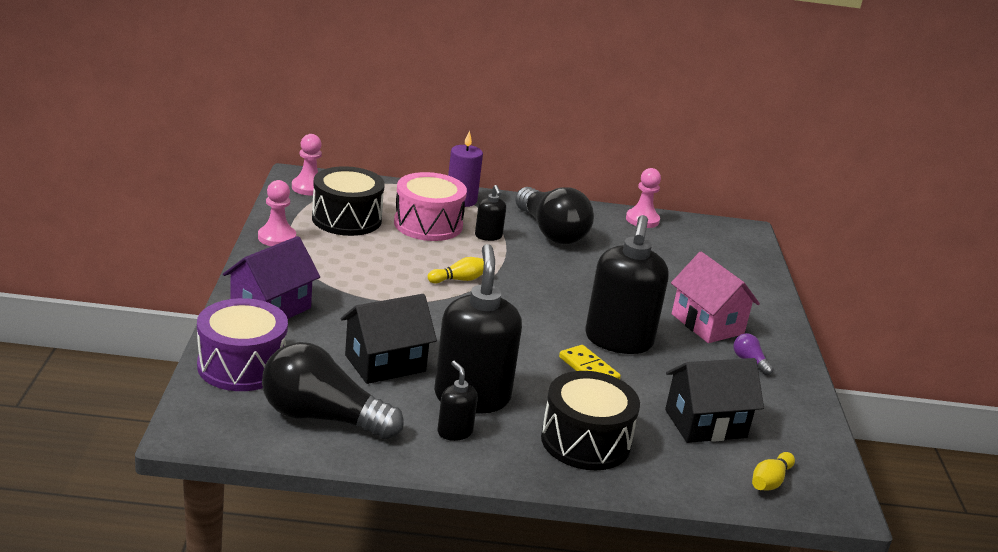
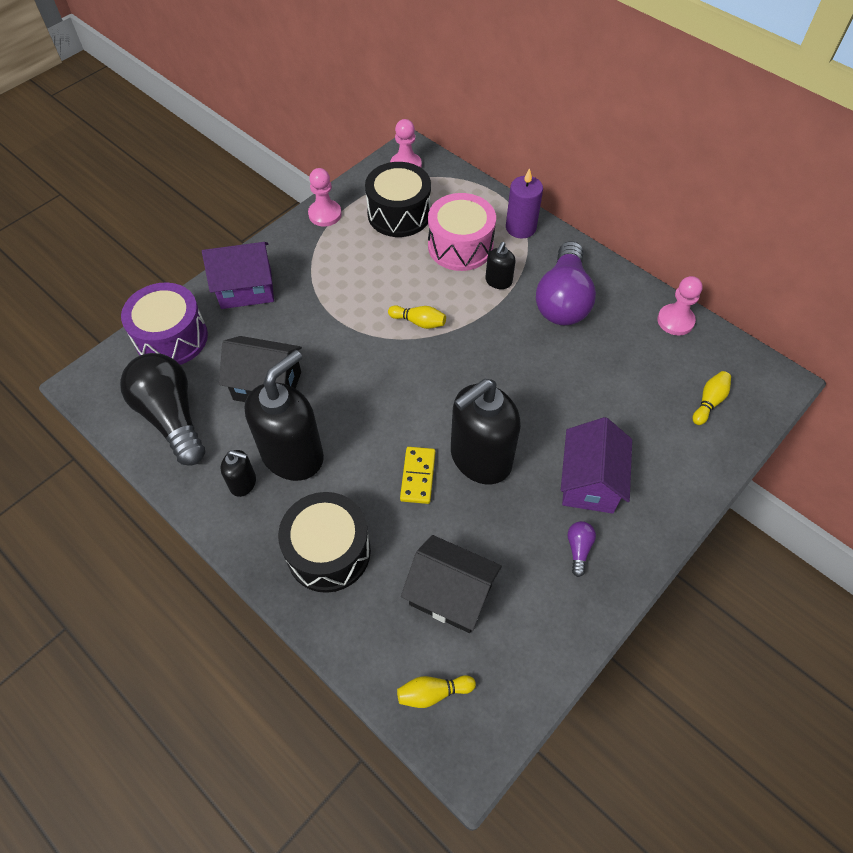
camera: 45 degrees right, 30 degrees up
(454, 432) = (243, 483): black soap dispenser -> black soap dispenser turned 90 degrees clockwise
(551, 232) = (563, 300): black light bulb -> purple light bulb
(707, 324) = (589, 482): pink house -> purple house
(720, 255) = (709, 402): none -> yellow bowling pin

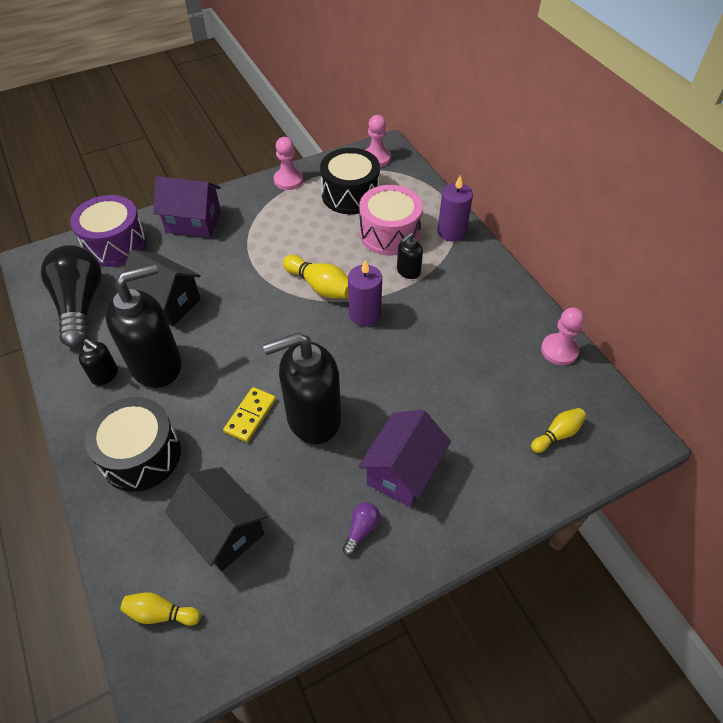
camera: 20 degrees right, 5 degrees down
(419, 322) = (320, 286): yellow bowling pin -> yellow bowling pin, size x1.56
(478, 339) = (364, 314): none -> purple candle
(563, 300) = (459, 302): purple light bulb -> none

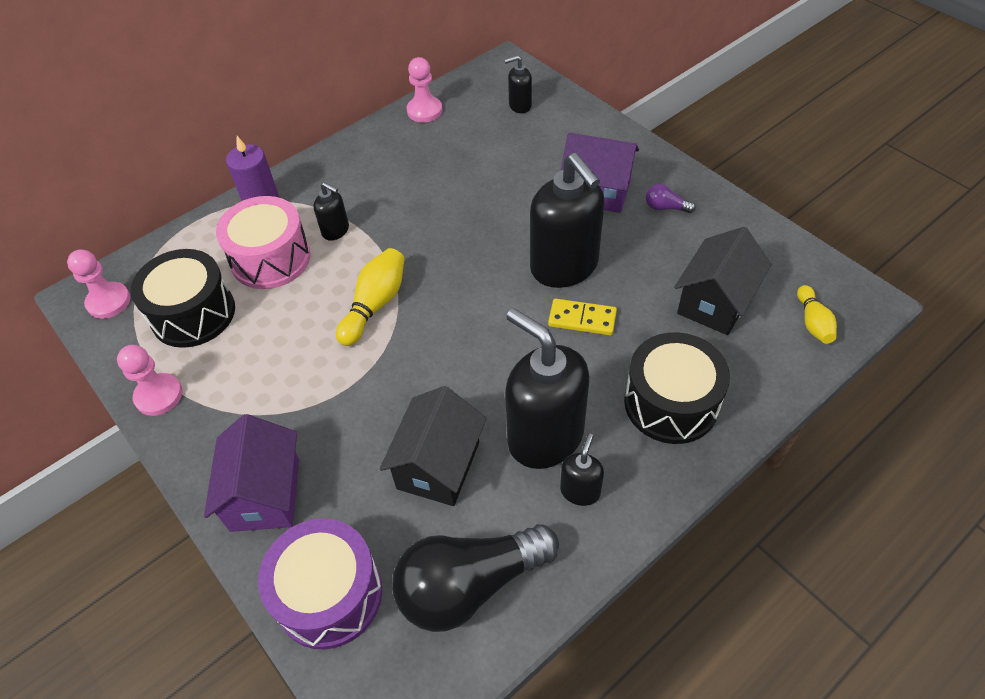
camera: 100 degrees left, 0 degrees up
(364, 314) = (412, 255): purple candle -> none
(557, 434) = (520, 105): yellow bowling pin -> black soap dispenser

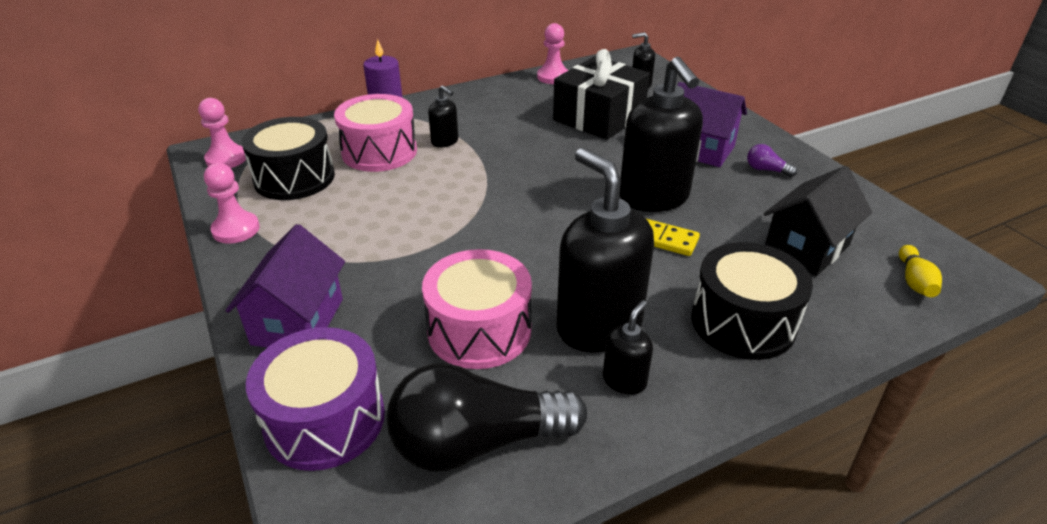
camera: 10 degrees right, 15 degrees down
(375, 305) = (461, 197): yellow bowling pin -> none
(438, 465) = (479, 330): black house -> pink drum
(487, 163) = (599, 117): none -> black gift

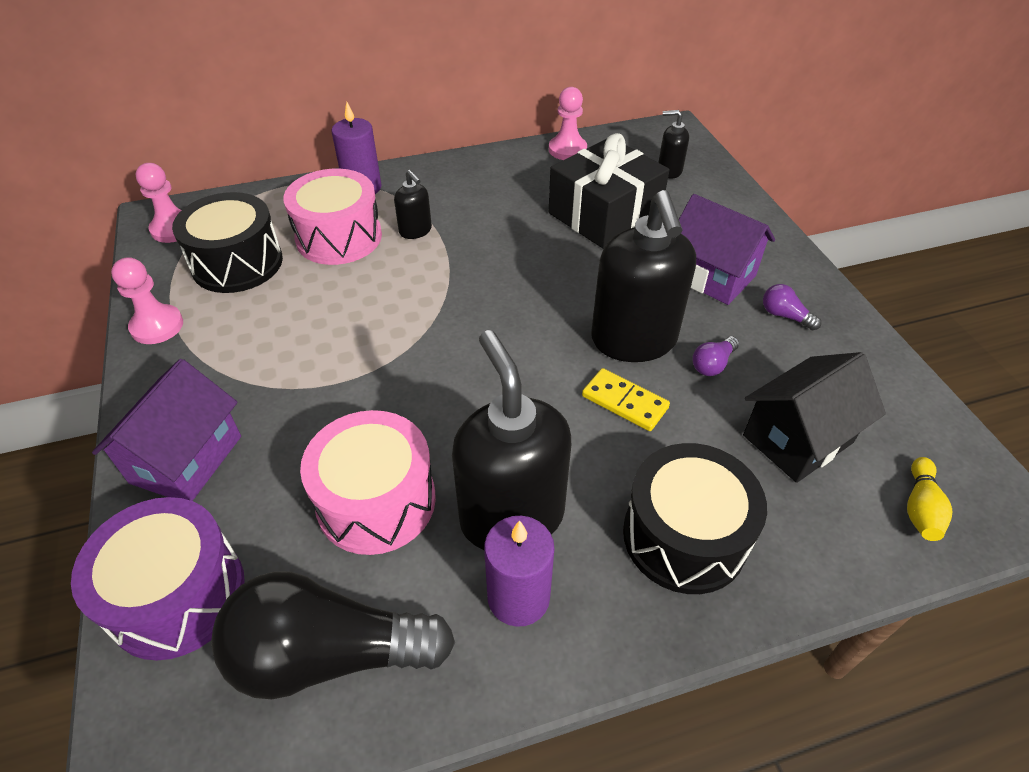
camera: 10 degrees right, 10 degrees up
(624, 380) = (518, 597): black soap dispenser -> purple candle
(722, 207) = (712, 364): none -> purple light bulb

